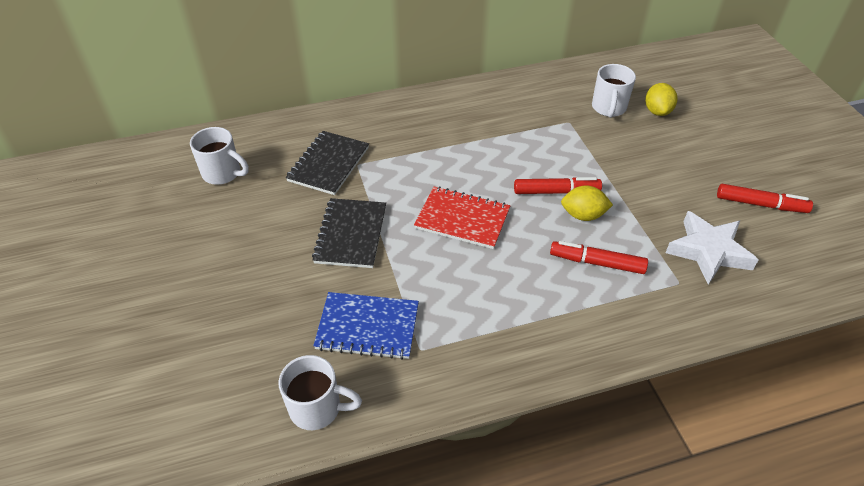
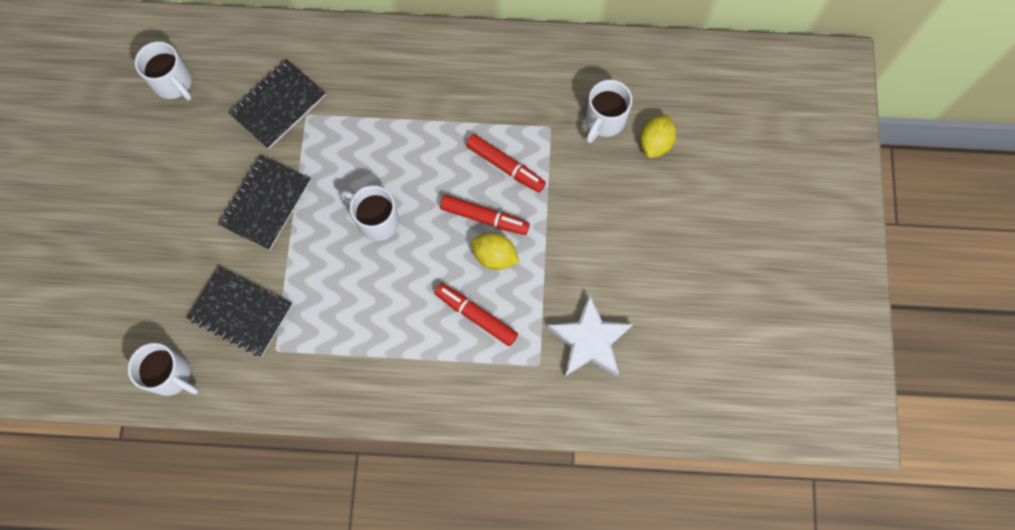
camera: 20 degrees right, 25 degrees up
(367, 327) = (241, 312): blue notebook -> black notebook
(462, 219) = (377, 220): red notebook -> white mug
(761, 204) = (680, 305): red marker -> red marker (505, 166)

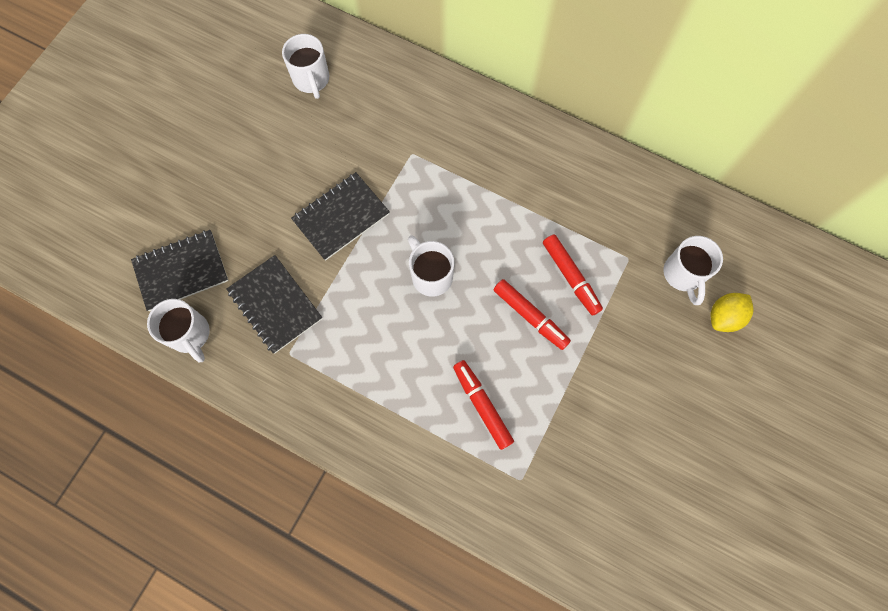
camera: 25 degrees right, 0 degrees up
(278, 105) = (391, 135): black notebook -> black notebook (181, 271)
(494, 256) = (524, 357): yellow lemon -> none
(589, 341) = (579, 479): white star -> none
(604, 121) = (683, 274): white mug -> white mug turned 60 degrees counterclockwise

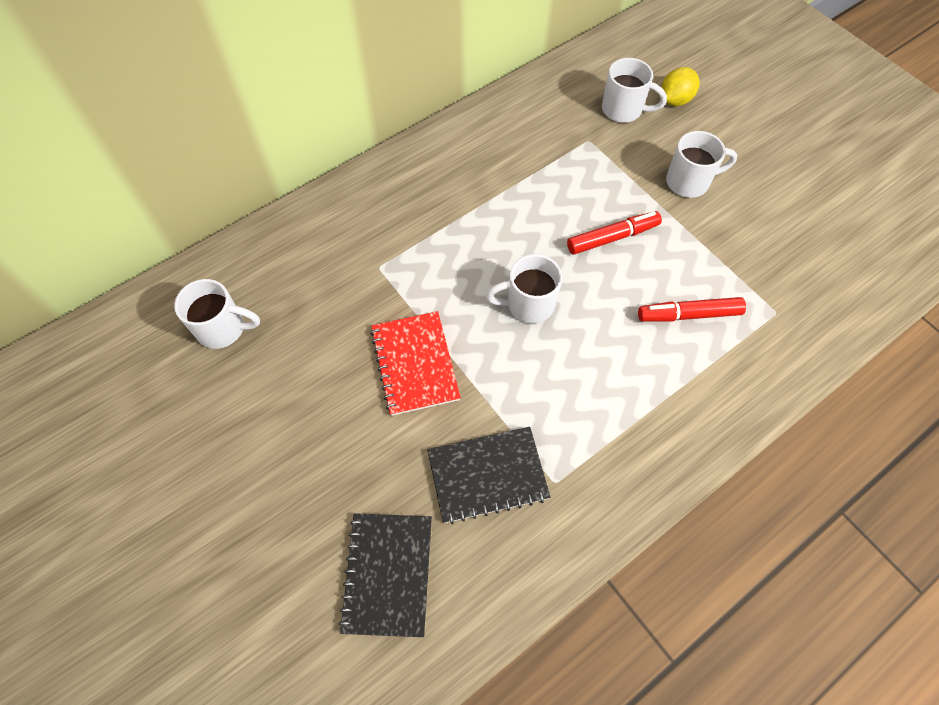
camera: 65 degrees left, 10 degrees down
(190, 334) = (480, 593): white mug -> white mug (689, 182)
(341, 217) = (415, 364): black notebook -> red notebook
(570, 277) = (587, 190): red marker -> none
(724, 317) = (675, 100): yellow lemon -> yellow lemon turned 60 degrees clockwise

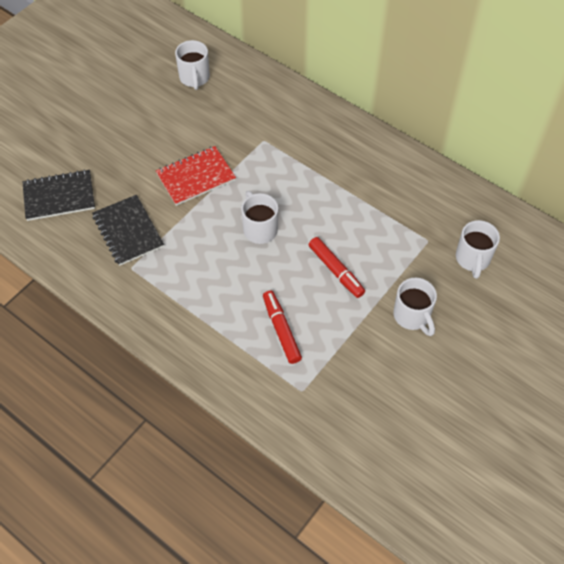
camera: 75 degrees right, 5 degrees down
(675, 100) = (502, 296): yellow lemon -> none

